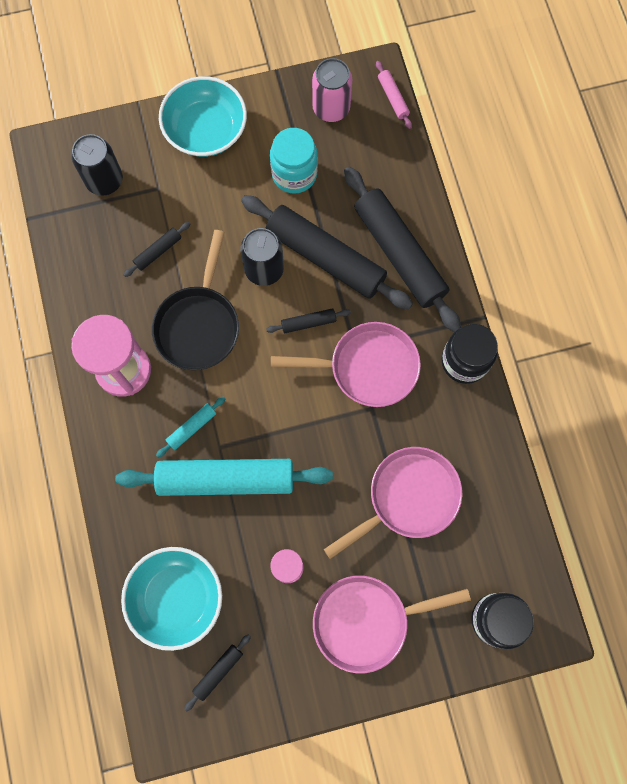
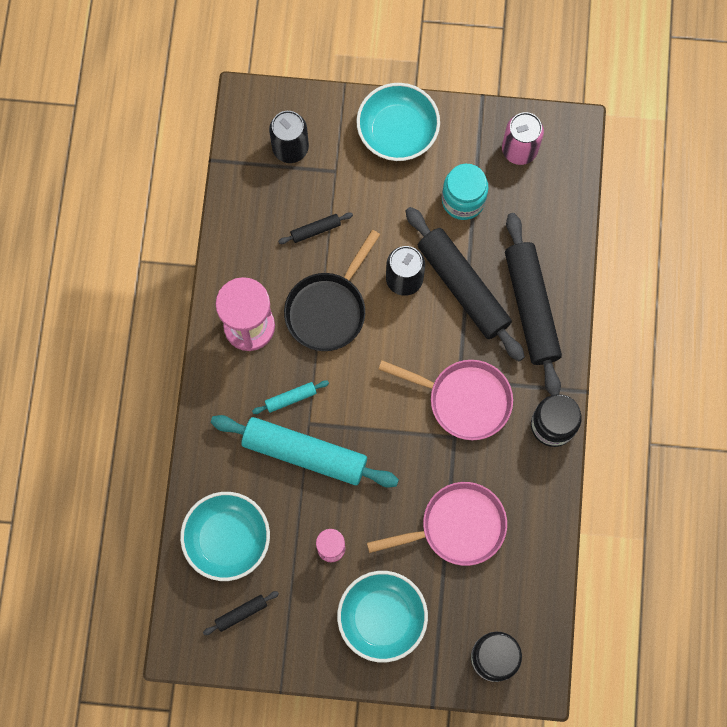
camera: 20 degrees right, 0 degrees up
(308, 323) = (426, 341): black rolling pin -> none
(367, 621) = (382, 618): pink pan -> turquoise bowl
(393, 98) = (580, 159): pink rolling pin -> none

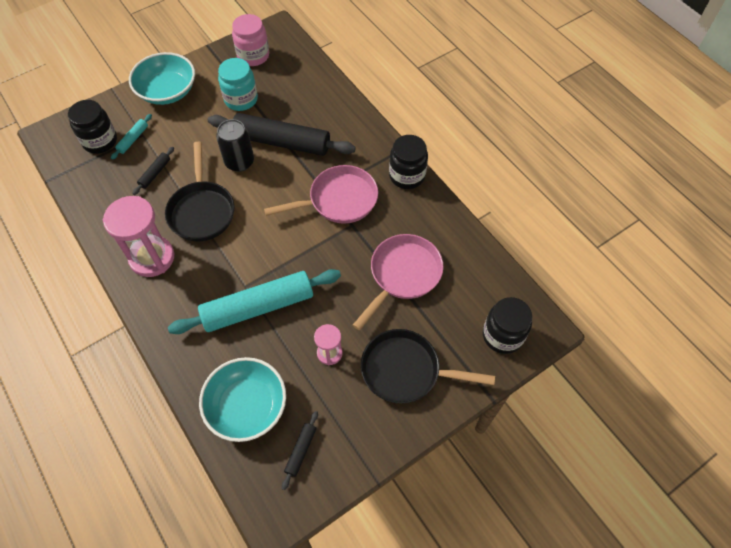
camera: 40 degrees left, 15 degrees down
(290, 148) = (100, 141): black can -> black jar
(291, 398) = (219, 280): turquoise rolling pin -> turquoise rolling pin (133, 139)
(382, 618) = (406, 370): turquoise bowl -> black pan
(519, 150) = (253, 56): pink can -> pink jar
(530, 307) = (334, 125): black rolling pin -> none

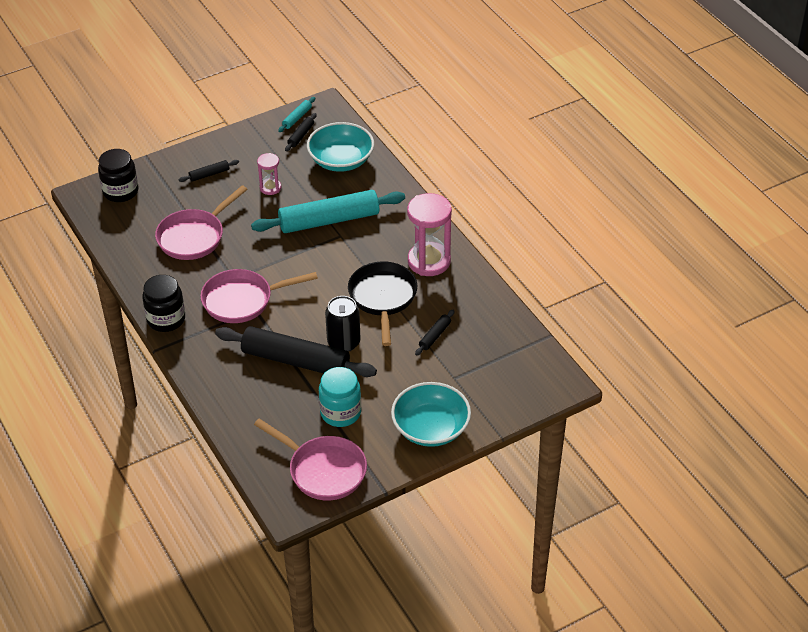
camera: 175 degrees left, 15 degrees down
(100, 141) = (501, 373): black jar -> none
(133, 139) = (464, 373): turquoise rolling pin -> turquoise rolling pin (297, 118)
(253, 56) = (323, 470): pink jar -> pink pan
(406, 370) = (209, 174): black pan -> black rolling pin

